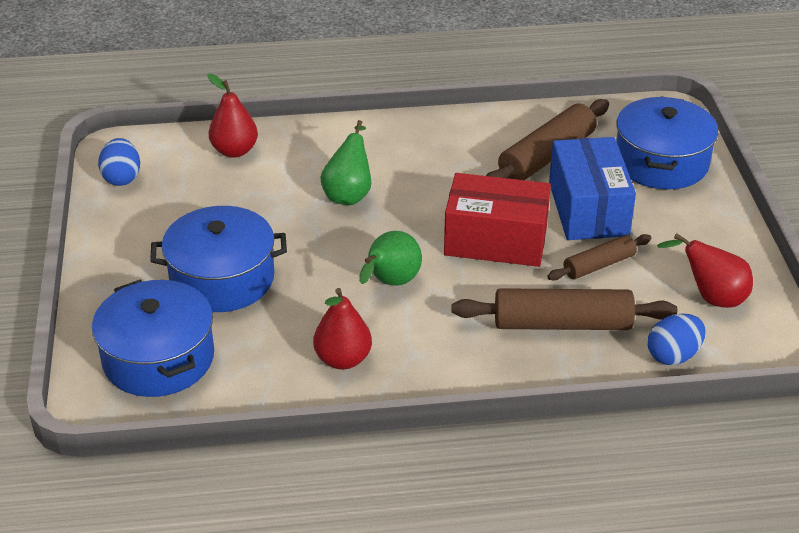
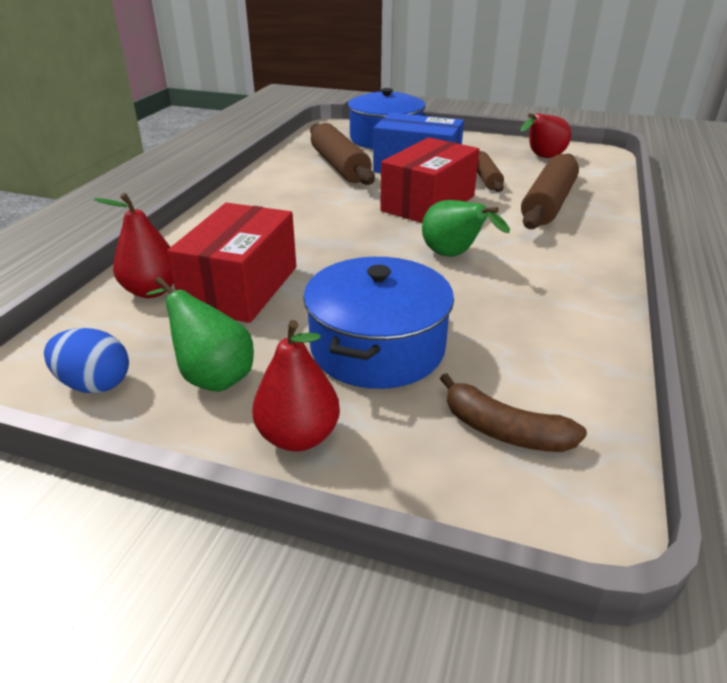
camera: 65 degrees left, 5 degrees down
(158, 358) = (504, 430): blue pot -> brown banana
(264, 188) = (241, 287): none -> red box
(343, 359) = (556, 303): red pear -> red pear (298, 436)
(349, 194) = (302, 246): green pear -> green pear (212, 376)
(673, 355) = (599, 180): blue egg -> none

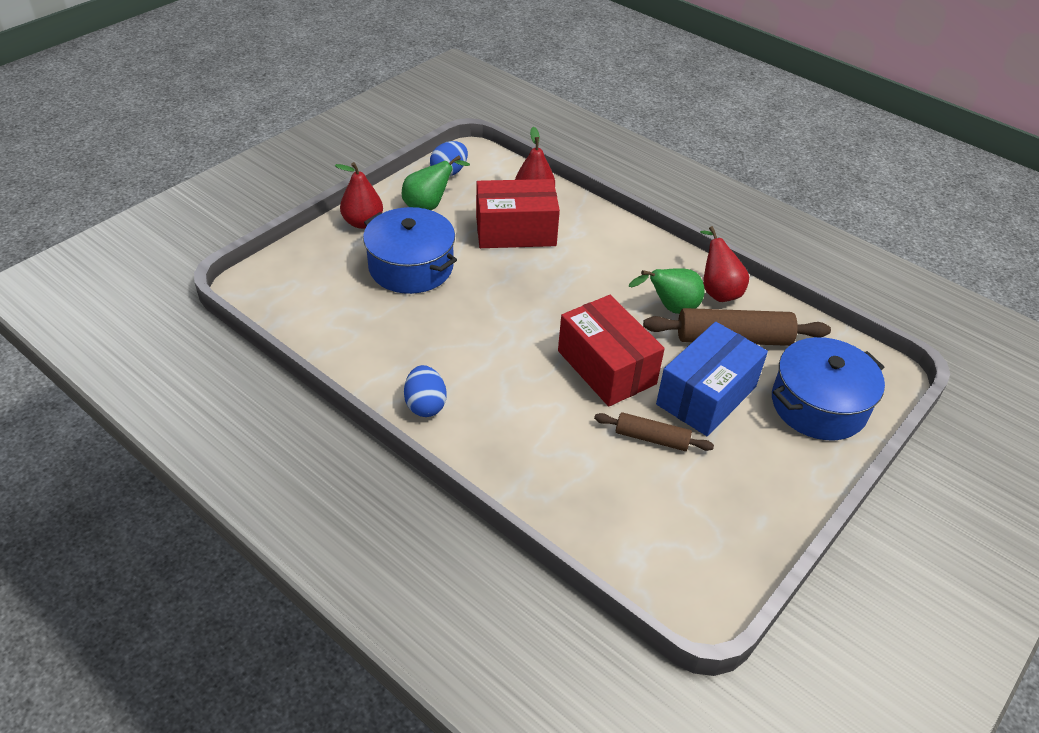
camera: 110 degrees right, 10 degrees up
(241, 287) = (515, 231): red box -> red box turned 45 degrees counterclockwise
(453, 256) = (498, 342): green pear -> green pear (671, 308)
(504, 430) = (312, 286): brown banana -> none
(542, 158) = (700, 528): red pear -> red pear (718, 291)
(548, 204) = (563, 455): brown rolling pin -> none
(586, 272) = (425, 405): none -> blue egg

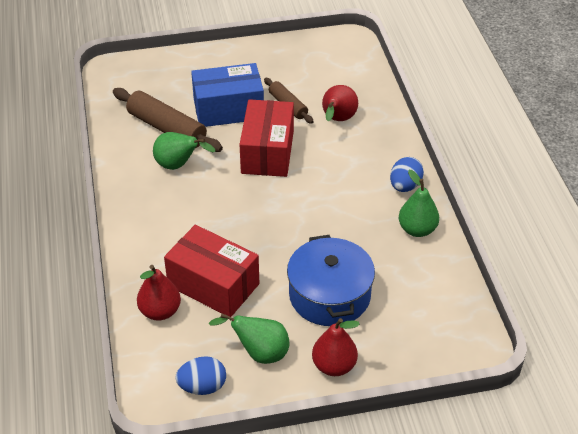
camera: 140 degrees left, 0 degrees up
(375, 363) = (417, 229): none -> green pear
(718, 291) = (131, 160): red pear -> red pear (337, 120)
(818, 405) = (173, 75): blue pot -> none

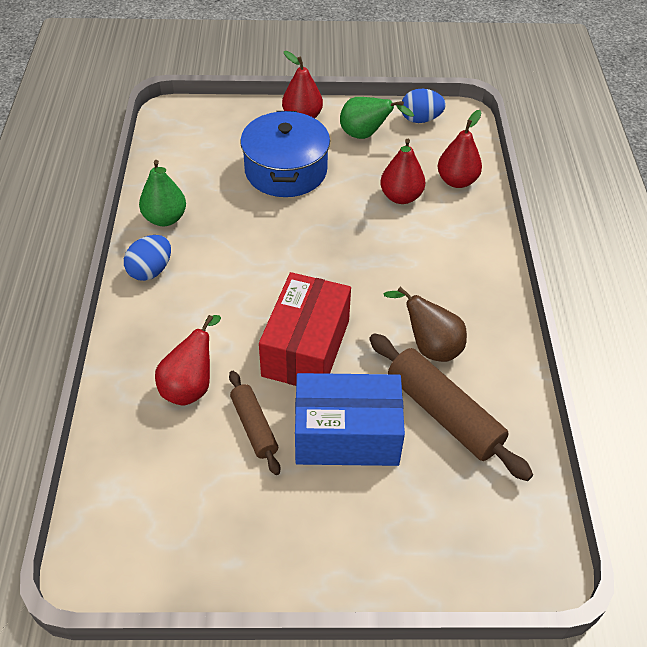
camera: 170 degrees left, 5 degrees up
(178, 165) = (430, 347): green pear -> brown pear
(213, 285) = (401, 197): red box -> red pear

